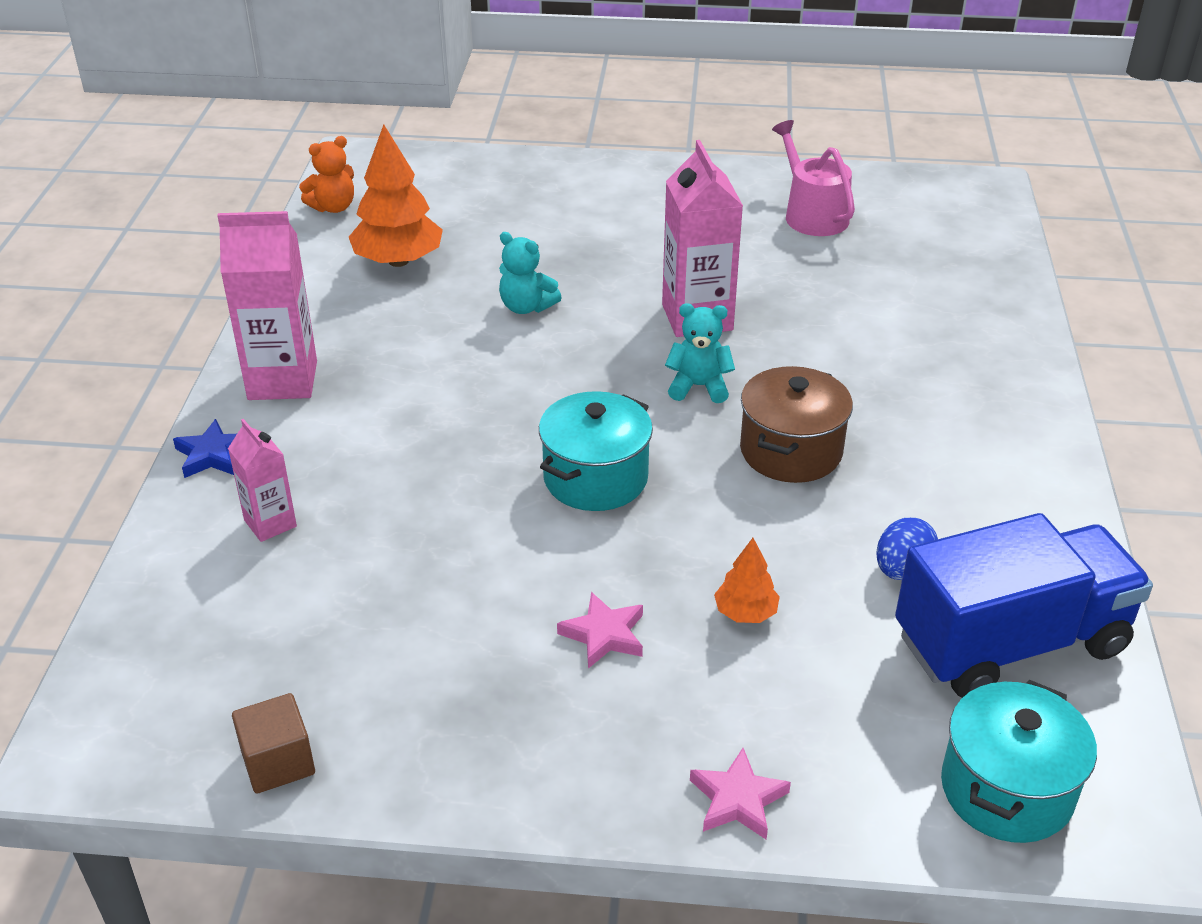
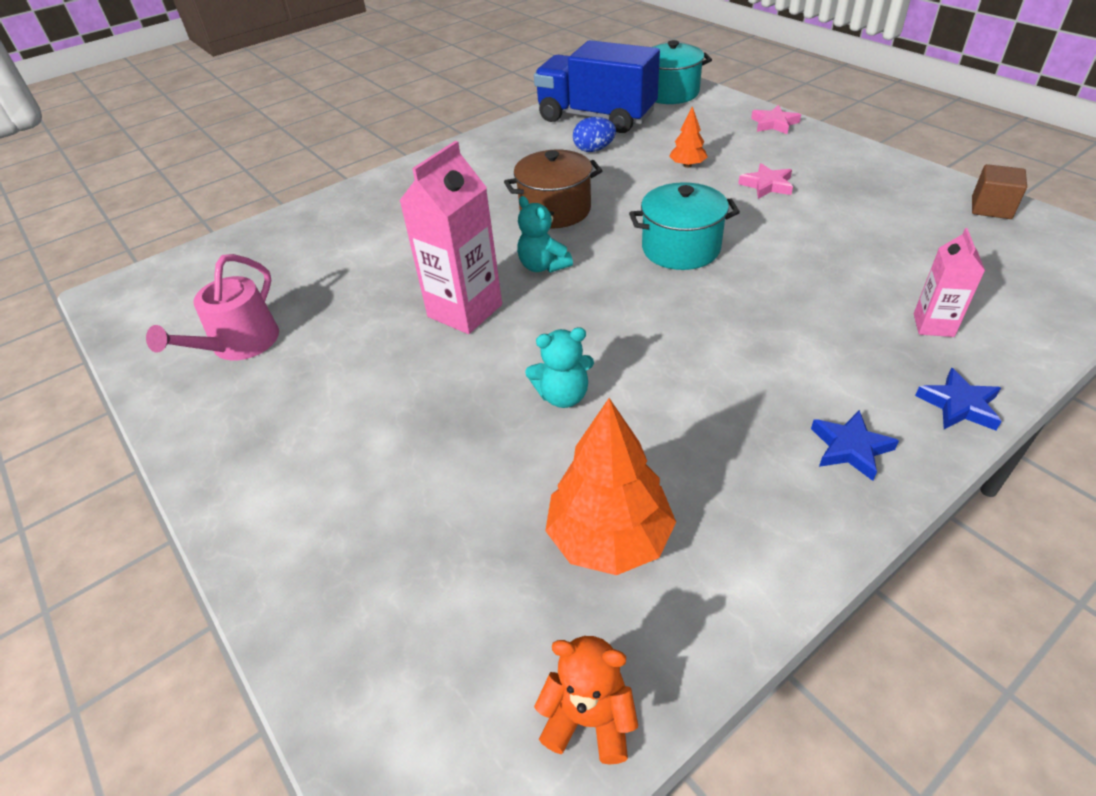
camera: 130 degrees left, 5 degrees up
(282, 380) = (850, 448): pink carton -> blue star
(526, 307) = (563, 396): turquoise teddy bear -> turquoise teddy bear turned 90 degrees clockwise

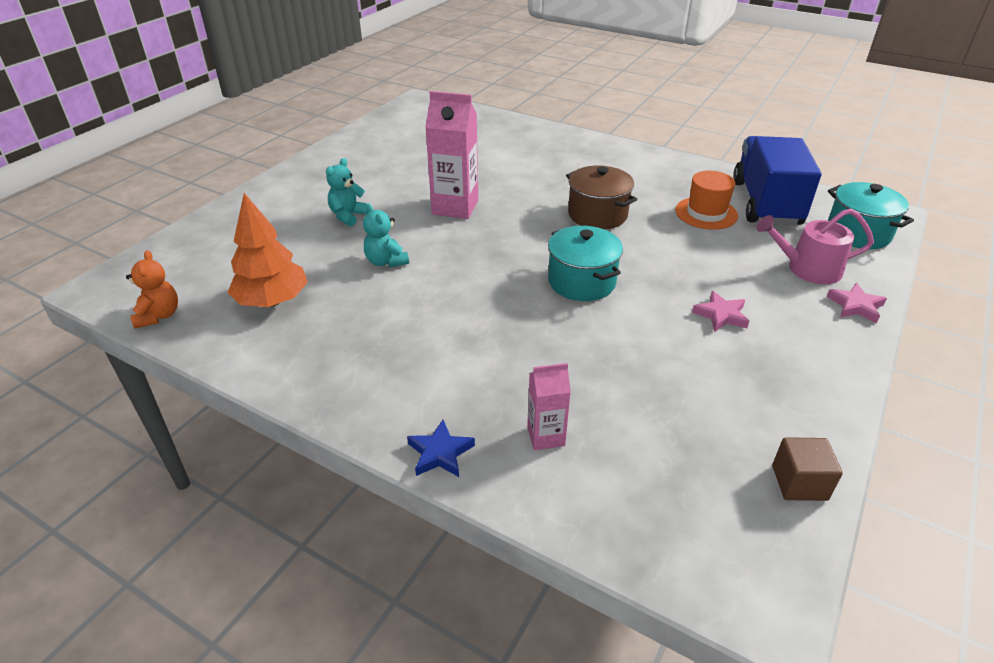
camera: 65 degrees right, 5 degrees down
(239, 344) = (392, 147): pink watering can -> pink watering can (807, 269)
(543, 266) = (521, 225): turquoise teddy bear -> turquoise teddy bear (348, 216)
(594, 150) = (706, 213): blue egg -> orange hat
(687, 165) = (720, 265): orange tree -> none
(850, 448) = (372, 393): blue star -> none

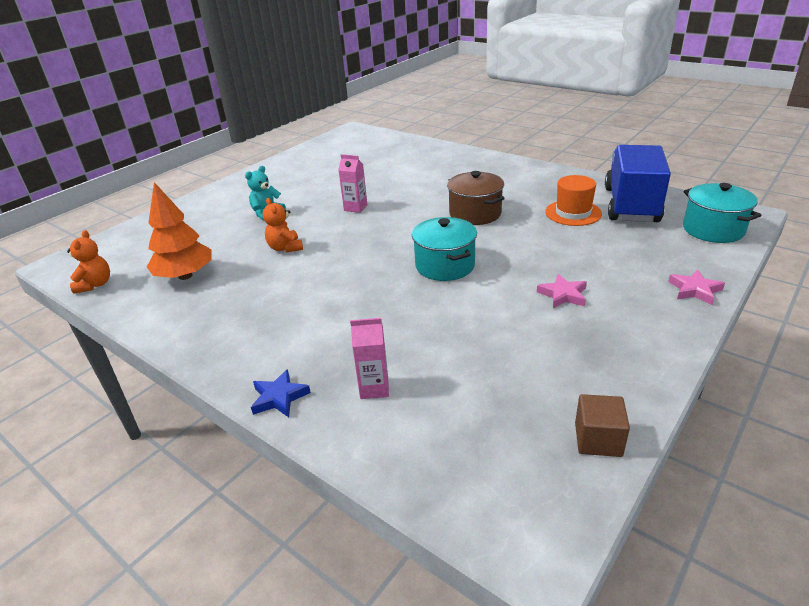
camera: 10 degrees right, 5 degrees down
(386, 261) = (285, 248): turquoise teddy bear -> orange teddy bear
(455, 207) = (355, 208): pink carton -> pink carton, size x0.56
(807, 269) = (656, 258): pink watering can -> none

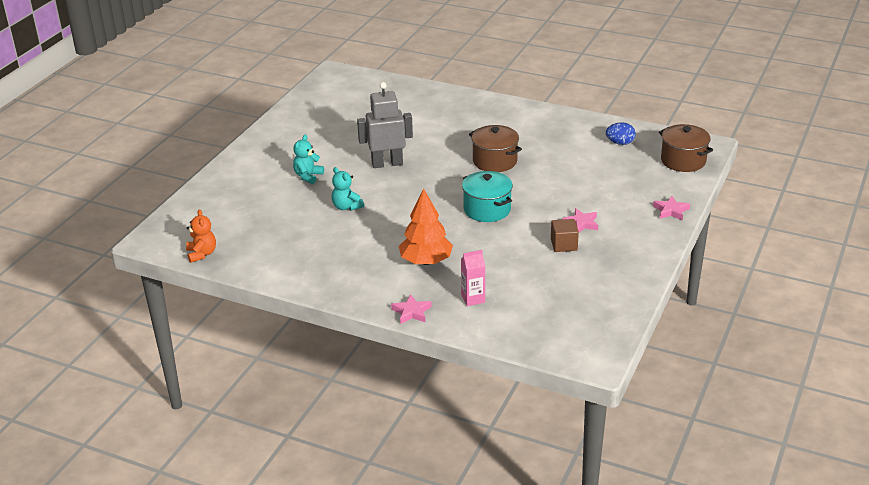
camera: 15 degrees left, 0 degrees up
(185, 276) = (276, 239): orange tree -> orange tree (425, 261)
(279, 397) = (412, 312): blue star -> pink star
(285, 248) = (346, 207): orange teddy bear -> turquoise teddy bear
(355, 208) = (387, 163): pink carton -> grey robot
(573, 213) = (575, 154): orange hat -> none
(598, 439) = (619, 308): brown cube -> brown cube (564, 245)
(631, 205) = (620, 143): blue truck -> blue egg
(713, 230) = (683, 161): turquoise pot -> brown pot

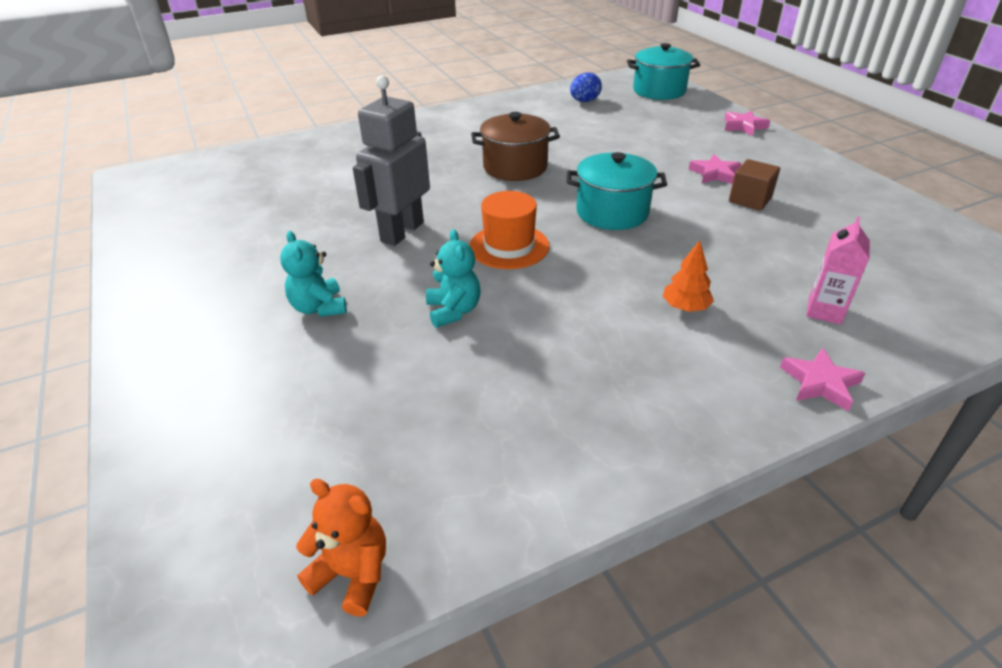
camera: 50 degrees left, 5 degrees up
(346, 207) = (453, 311): turquoise teddy bear -> turquoise teddy bear turned 105 degrees counterclockwise
(414, 196) = (509, 246): none -> orange hat
(425, 261) = (685, 307): orange tree -> orange tree, size x0.52
(683, 161) = (659, 91): brown pot -> turquoise pot

